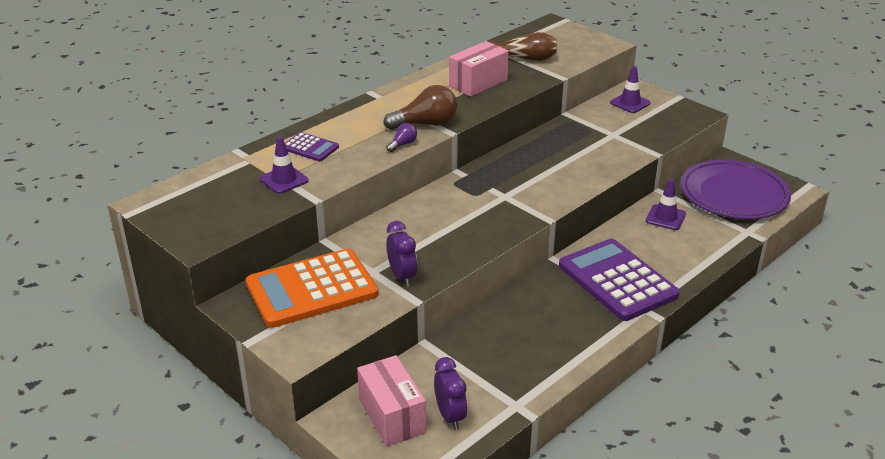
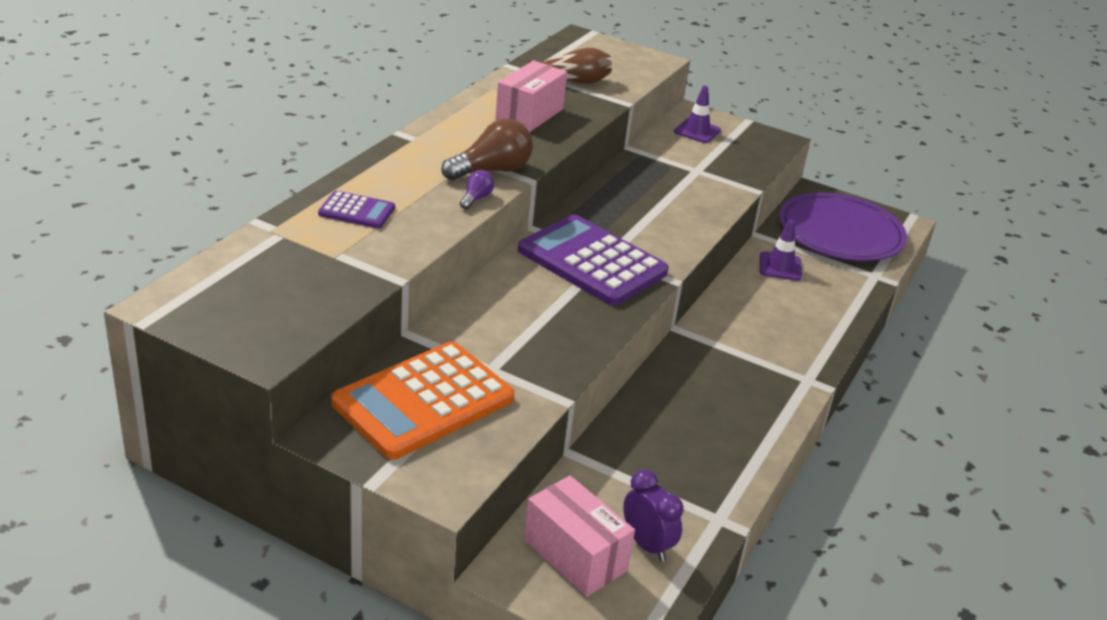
camera: 20 degrees left, 0 degrees up
(284, 180) = (343, 257): purple traffic cone -> none
(402, 276) = (532, 371): purple clock -> none
(617, 280) = (762, 348): purple calculator -> purple calculator (592, 262)

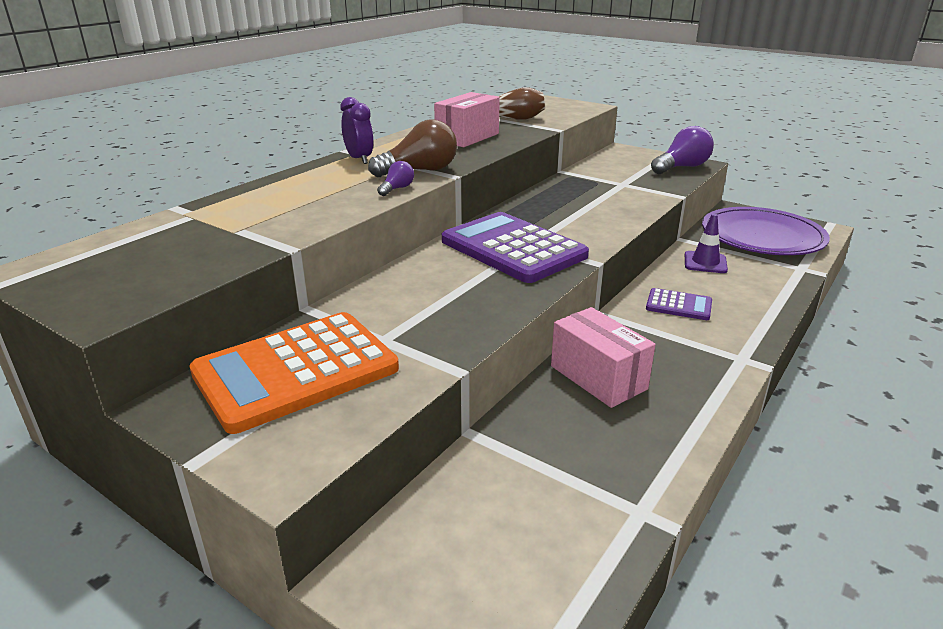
camera: 10 degrees right, 5 degrees down
(356, 211) = (276, 199): purple calculator -> purple calculator (678, 305)
(575, 555) = (452, 557): pink box -> pink box (598, 377)
(647, 545) = (547, 544): purple clock -> purple clock (359, 159)
(697, 131) = (624, 160): purple traffic cone -> none
(760, 146) = (682, 167): none -> purple light bulb

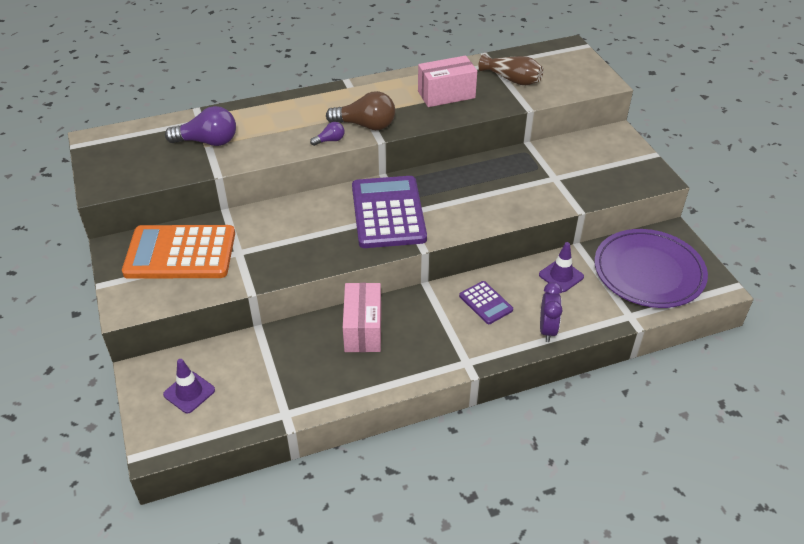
camera: 35 degrees right, 15 degrees up
(359, 159) = (343, 96): purple clock -> purple clock (547, 330)
(473, 562) = (189, 392): none -> purple traffic cone
(682, 167) = (634, 177): purple light bulb -> purple light bulb (208, 142)

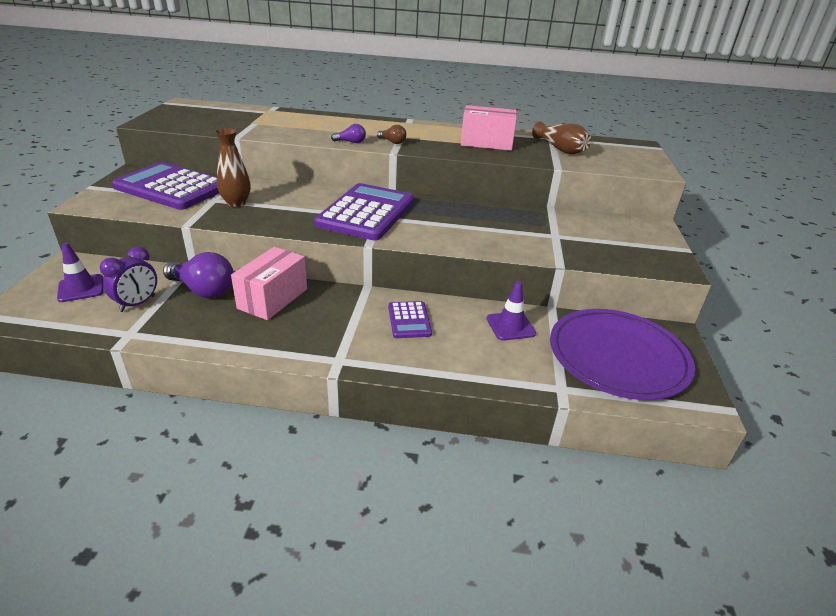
camera: 25 degrees right, 10 degrees down
(180, 253) = (171, 187): orange calculator -> purple calculator
(208, 142) = (257, 121): purple light bulb -> purple light bulb (203, 290)
(264, 248) = (236, 203): none -> brown vase
(366, 125) = (392, 142): brown light bulb -> brown light bulb, size x0.50
(547, 330) = (452, 365): purple clock -> purple clock (137, 304)

